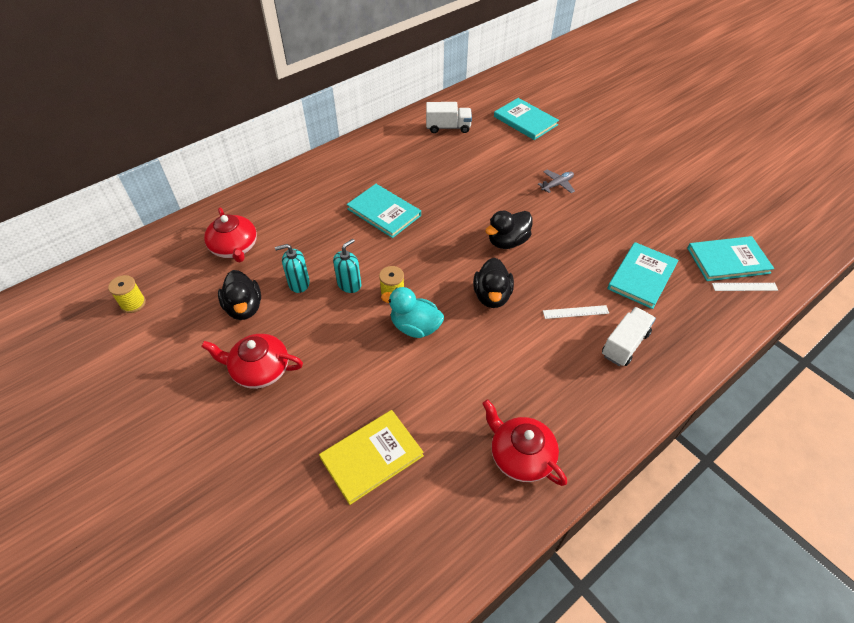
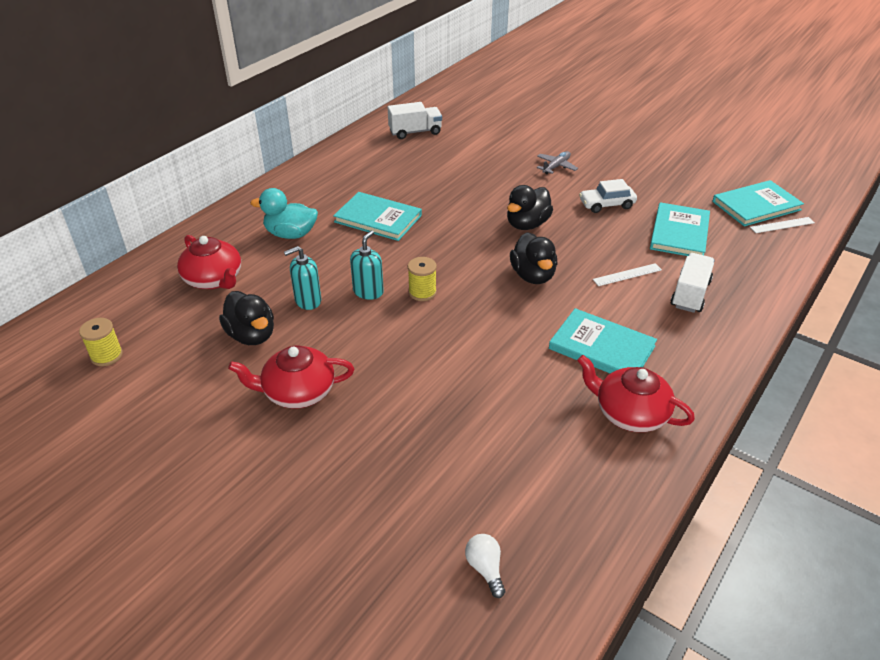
camera: 15 degrees left, 10 degrees down
(342, 575) = (485, 568): none -> white light bulb
(372, 457) = (468, 449): yellow book -> none
(415, 327) = (461, 318): turquoise duck -> turquoise duck (291, 234)
(525, 121) = (496, 115): turquoise book -> turquoise book (602, 347)
(587, 233) = (606, 204): none -> white car

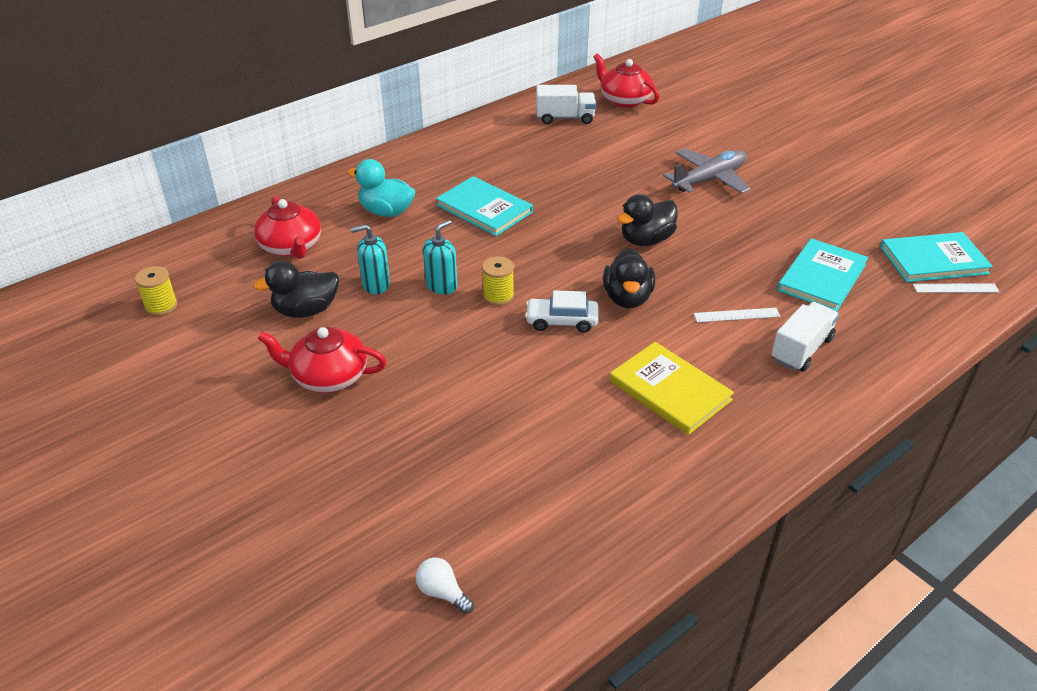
camera: 15 degrees right, 0 degrees up
(252, 335) = (306, 310): black duck -> black duck turned 90 degrees clockwise
(485, 568) = (442, 592): white light bulb -> white light bulb turned 45 degrees counterclockwise
(556, 166) = (709, 179): grey plane -> grey plane, size x1.78
(602, 347) = (670, 390): turquoise book -> yellow book
(606, 204) = (749, 231): white car -> white car (561, 321)
(630, 413) = (669, 467): red teapot -> red teapot (624, 100)

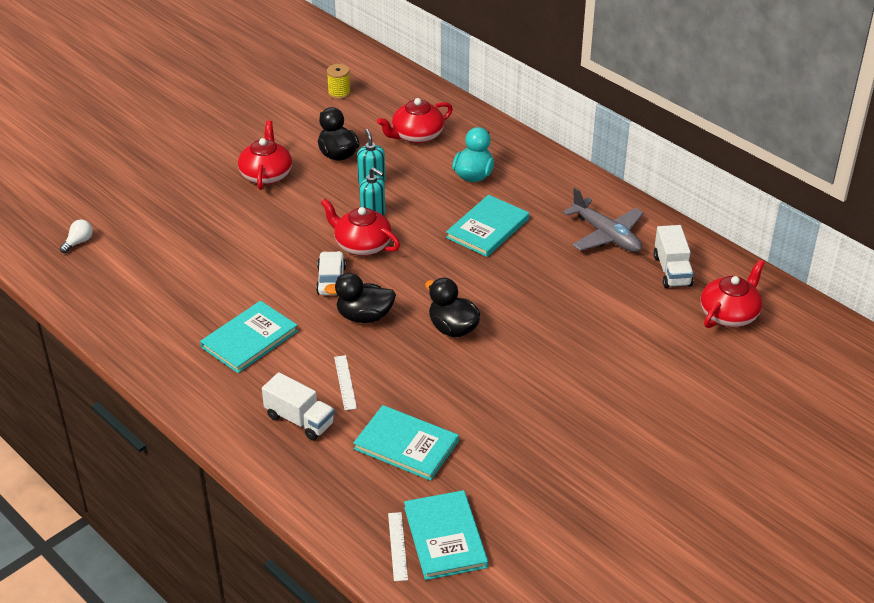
camera: 85 degrees right, 0 degrees up
(498, 296) = (362, 245): yellow spool -> red teapot
(670, 390) = (249, 339): yellow book -> turquoise book
(709, 179) = (571, 375): grey plane -> grey plane (606, 235)

